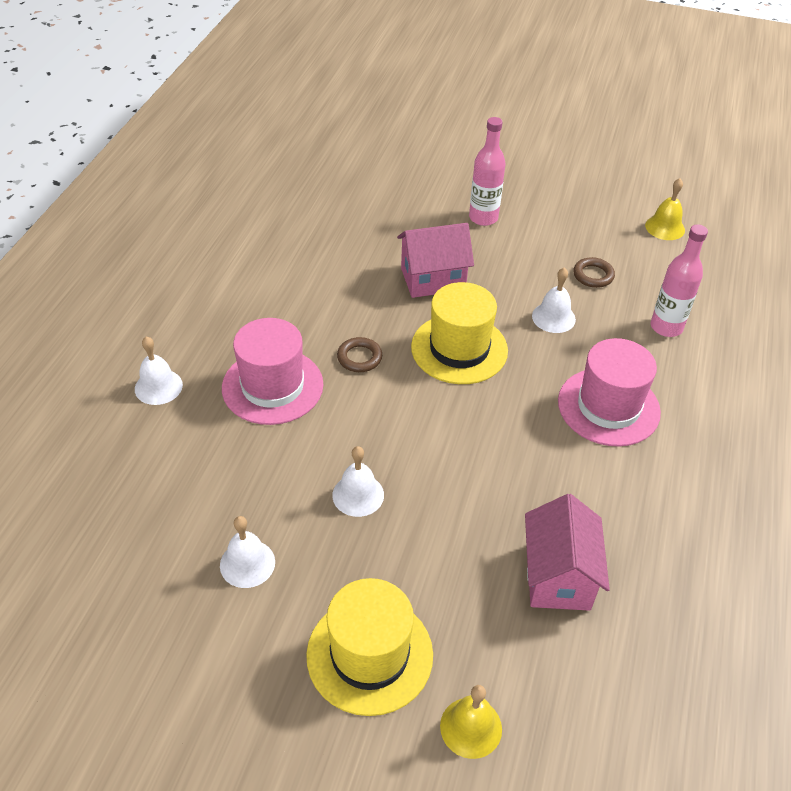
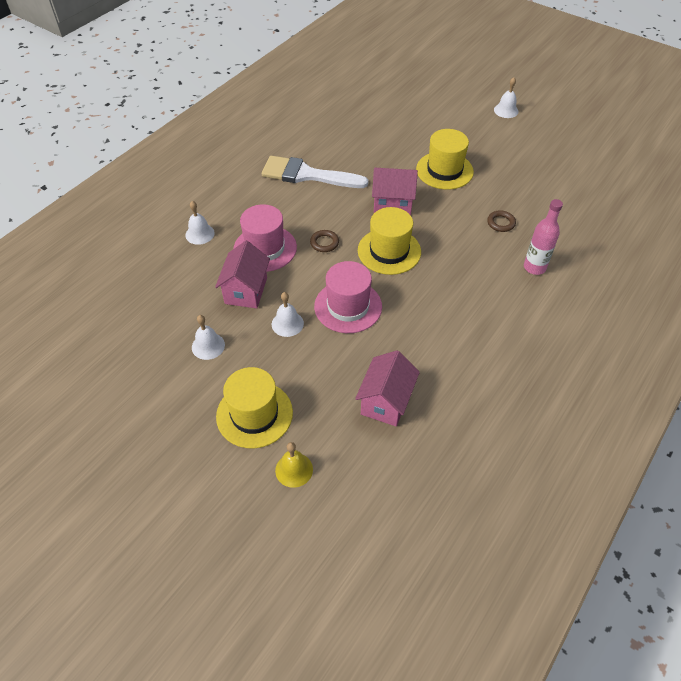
camera: 20 degrees right, 5 degrees up
(271, 459) = (246, 290): none -> pink house
(288, 262) = (307, 175): none -> white brush
(483, 218) = (444, 170): pink bottle -> yellow hat
(553, 317) = (460, 245): white bell -> white bell (506, 110)
(608, 407) = (469, 309): pink hat -> pink hat (348, 306)
(665, 227) = (568, 201): yellow bell -> none

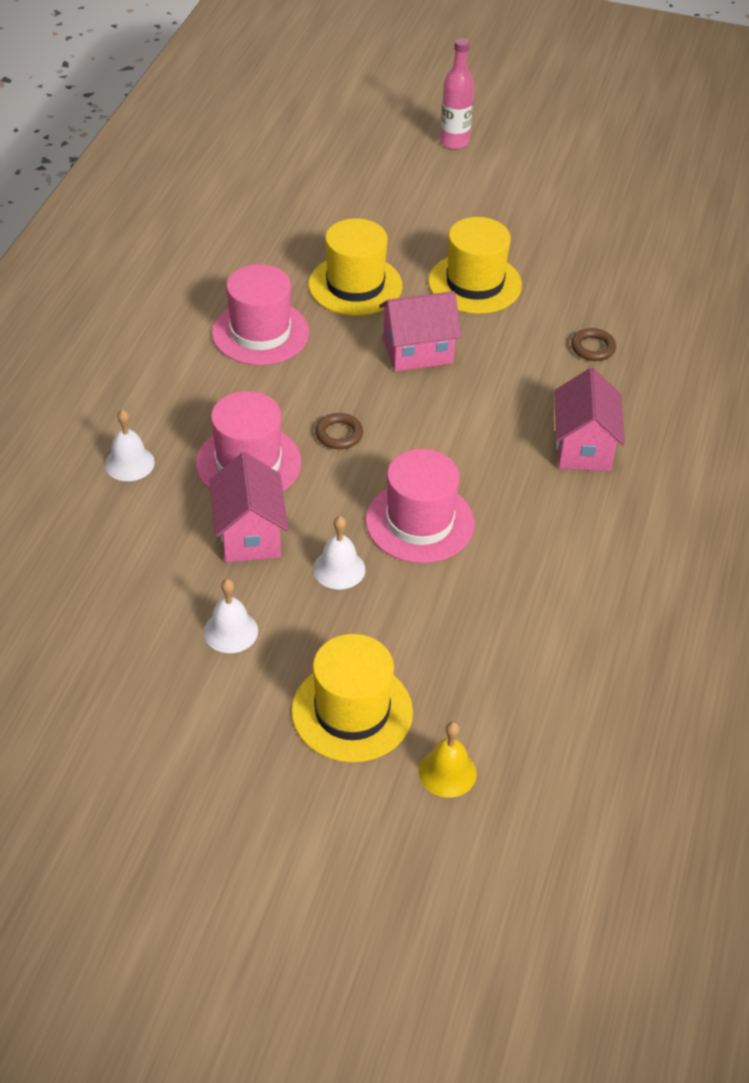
camera: 20 degrees left, 5 degrees down
(307, 175) = (260, 333): white brush -> pink hat
(386, 401) = (537, 644): pink house -> pink house (583, 447)
(389, 251) = (444, 425): yellow hat -> yellow hat (355, 285)
(506, 110) = (528, 170): white bell -> none
(534, 267) = (667, 403): pink bottle -> pink bottle (454, 142)

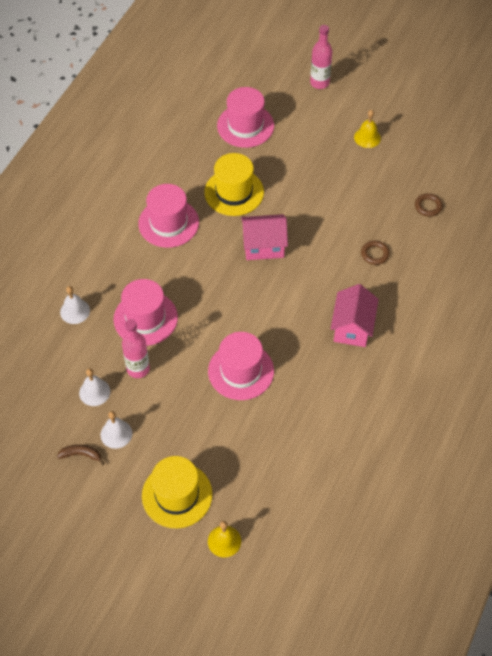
camera: 10 degrees right, 10 degrees up
(176, 668) = (81, 455): none -> brown banana
(250, 534) = (138, 369): pink house -> pink bottle
(339, 434) = (203, 303): brown ring -> brown ring (428, 206)
(339, 569) = (186, 398): white bell -> white bell (94, 392)
(354, 201) = (245, 126): none -> pink hat
(475, 283) = (310, 197): yellow hat -> none
(542, 203) = (367, 137): none -> yellow bell

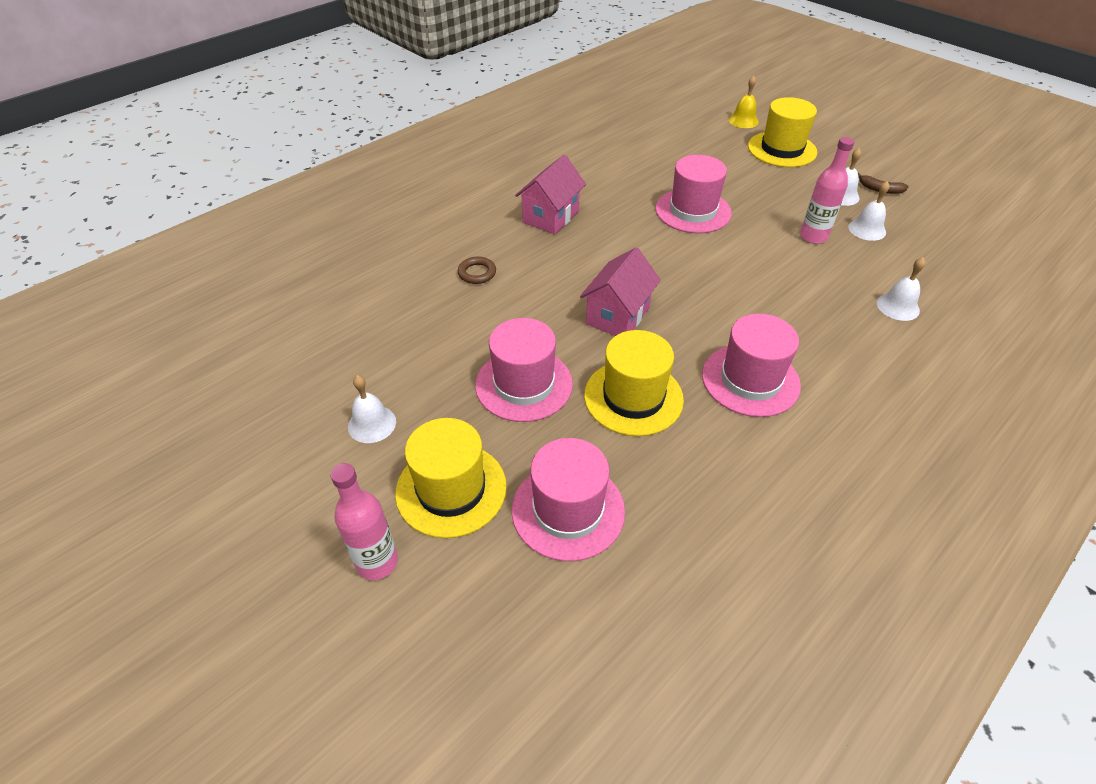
camera: 160 degrees left, 10 degrees down
(145, 318) = (799, 278): pink hat -> pink hat (524, 384)
(263, 246) = (617, 316): pink house -> pink house turned 75 degrees counterclockwise
(306, 119) = (451, 489): none -> yellow hat
(367, 137) = (372, 424): yellow bell -> white bell
(428, 206) = (367, 306): brown ring -> none

